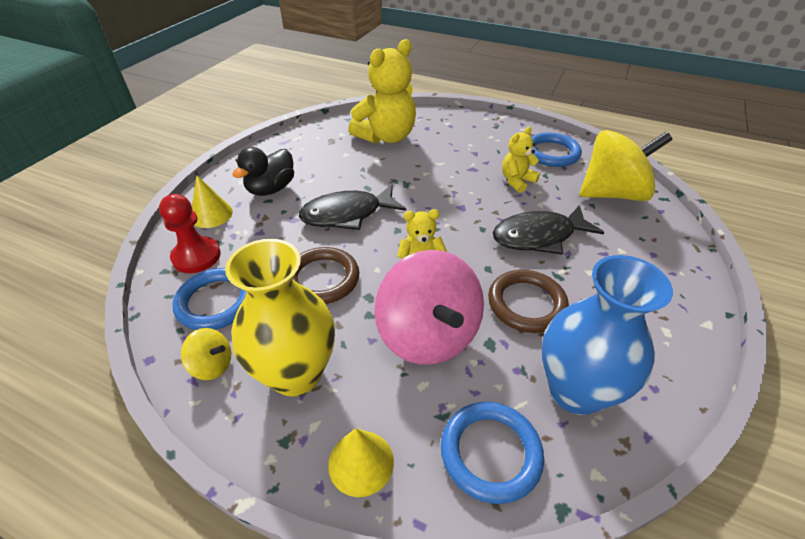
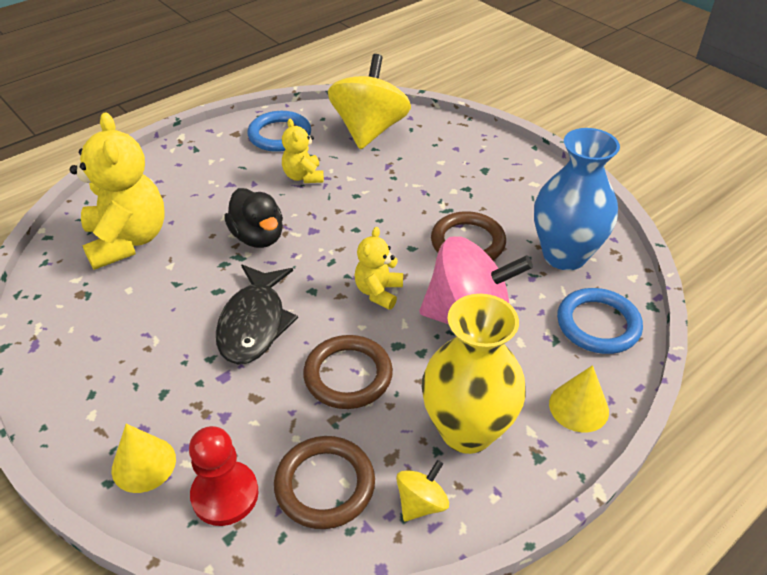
camera: 65 degrees left, 0 degrees up
(216, 302) = (325, 485): blue ring -> brown ring
(271, 189) = (140, 384): black duck -> black duck (258, 237)
(538, 236) = (392, 199): black fish -> none

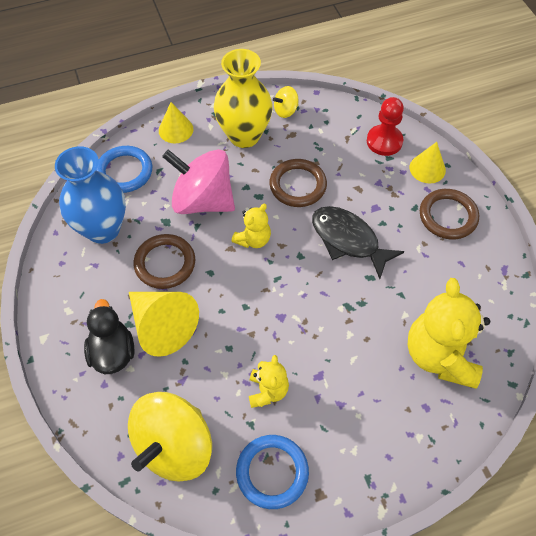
camera: 160 degrees left, 15 degrees up
(254, 323) = (348, 240): black fish -> black fish turned 75 degrees counterclockwise
(258, 237) = (328, 323): black duck -> black duck (113, 352)
(325, 485) = (331, 131): brown ring -> brown ring (448, 216)
(432, 194) = (162, 326): none -> yellow cone

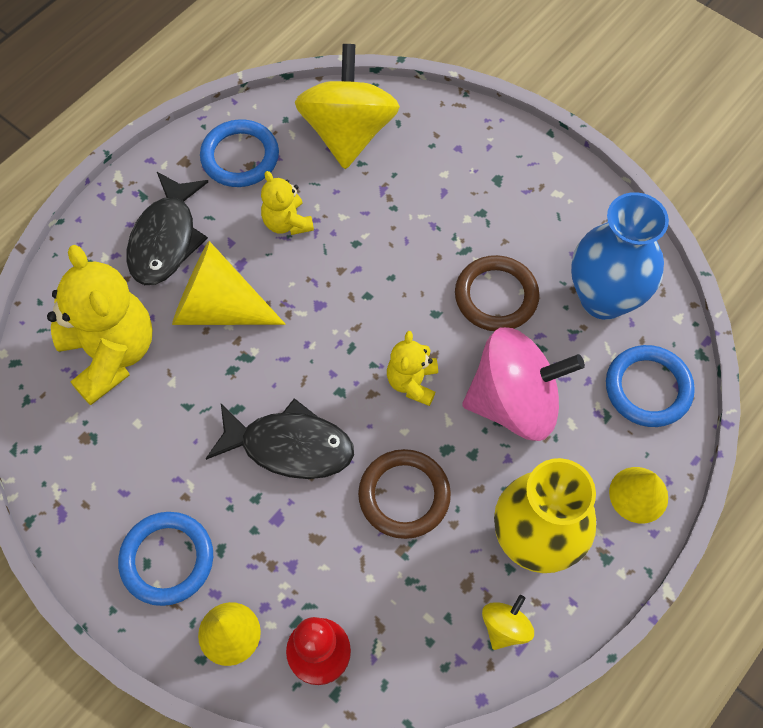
camera: 150 degrees right, 5 degrees up
(113, 352) = (474, 179): black duck -> none
(162, 326) = (444, 228): yellow cone -> yellow cone (219, 307)
(365, 426) = (166, 239): none -> black fish
(448, 216) = (167, 559): brown ring -> blue ring

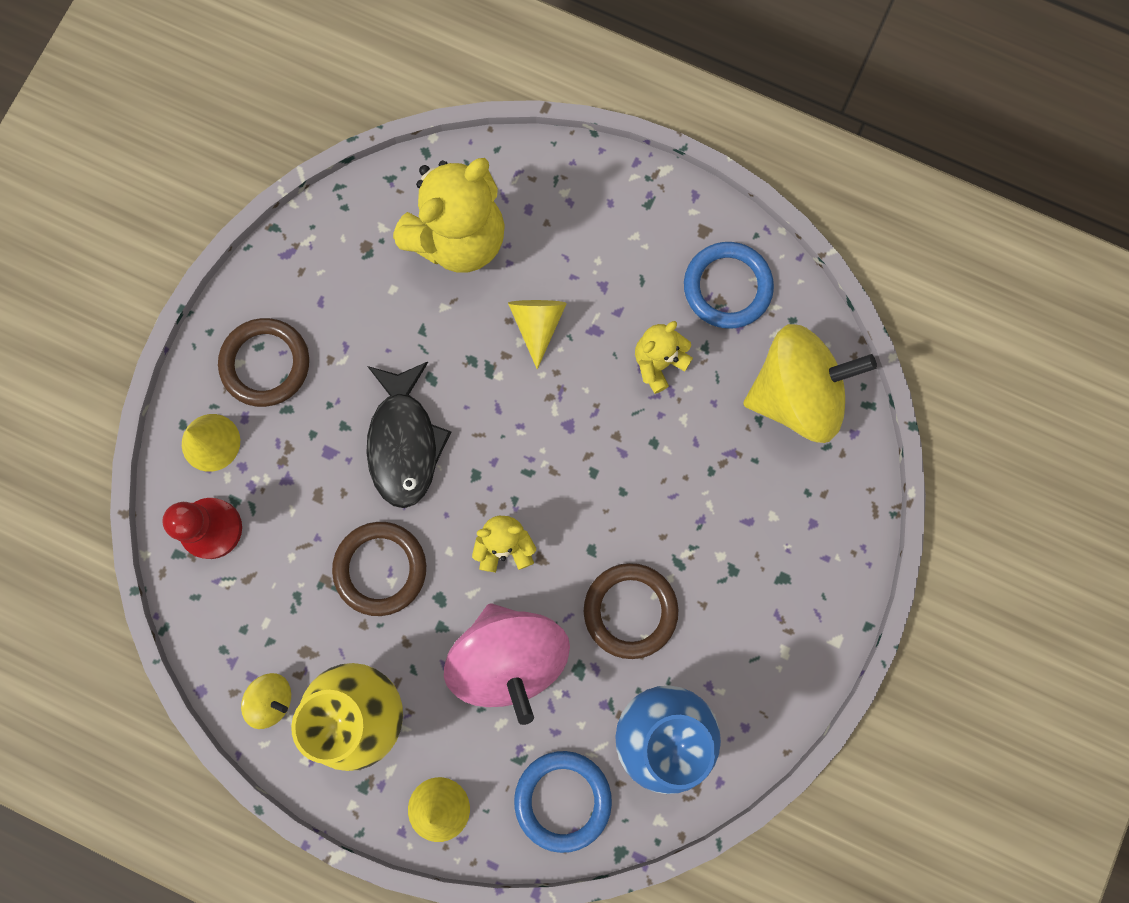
camera: 75 degrees right, 15 degrees up
(166, 239) = (602, 245): black fish -> none
(167, 559) = (266, 364): blue ring -> brown ring
(219, 307) = (537, 325): yellow cone -> yellow cone, size x0.61

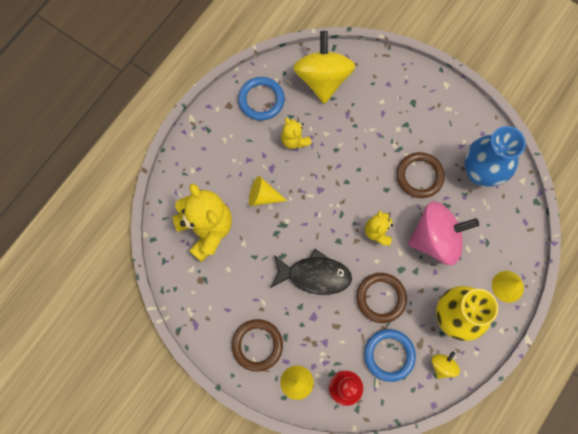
camera: 80 degrees left, 5 degrees down
(563, 800) = (508, 224): blue ring -> blue ring (389, 355)

